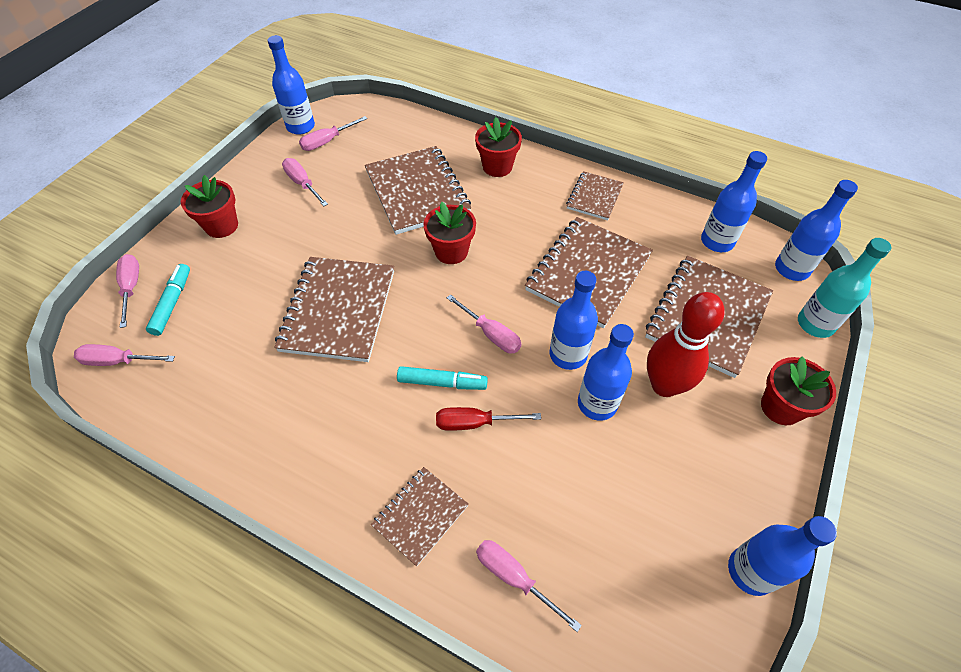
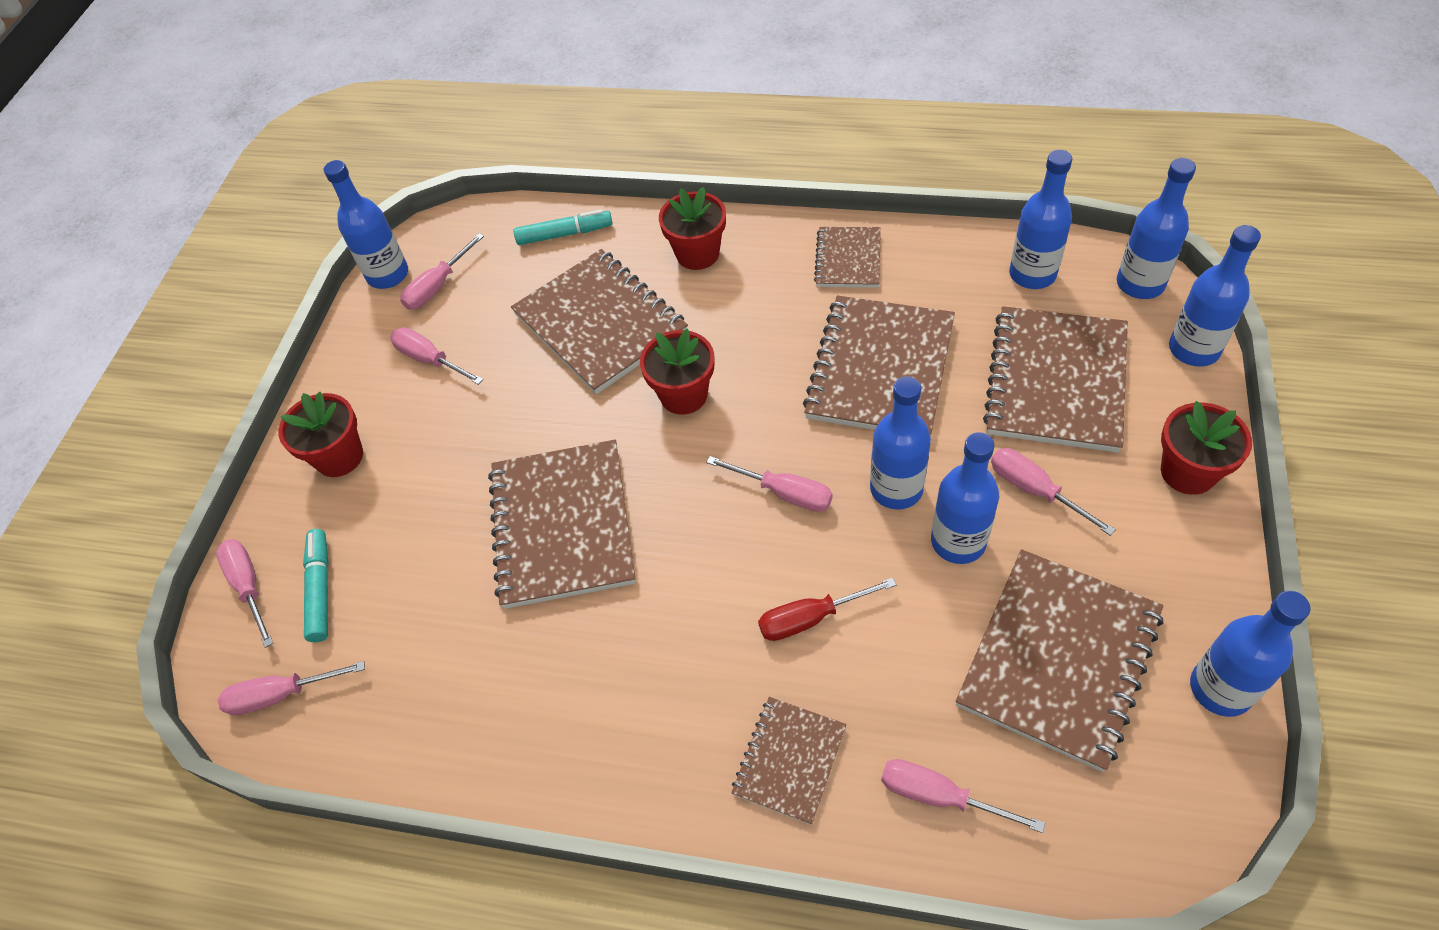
camera: 10 degrees left, 0 degrees up
(442, 382) = (746, 579): turquoise marker -> turquoise marker (565, 234)
(638, 509) = (1059, 659): none -> brown notebook
(664, 385) = (1034, 490): red bowling pin -> pink screwdriver
(815, 324) = (1193, 349): turquoise bottle -> blue bottle

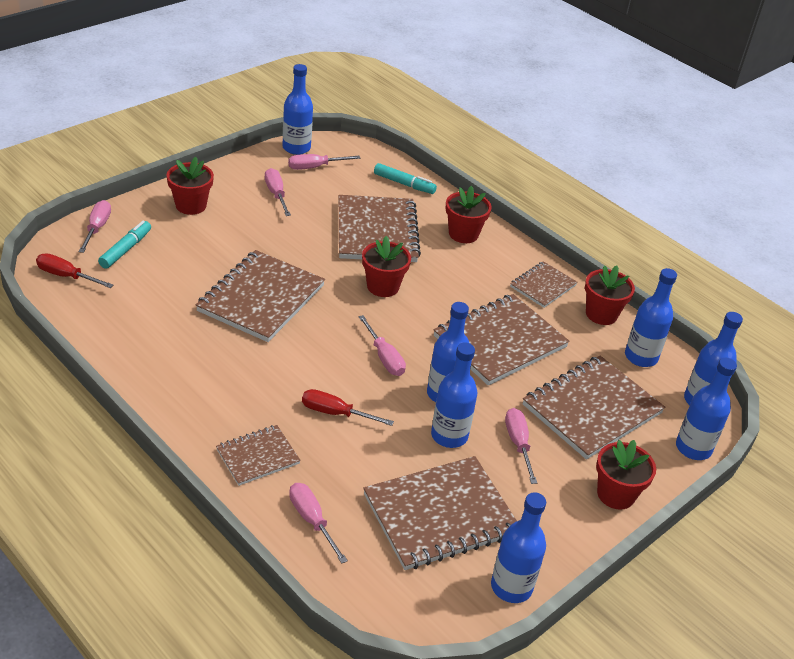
camera: 25 degrees right, 15 degrees down
(281, 695) = (66, 276): pink screwdriver -> red screwdriver
(941, 250) = (601, 314): none -> red flower pot

